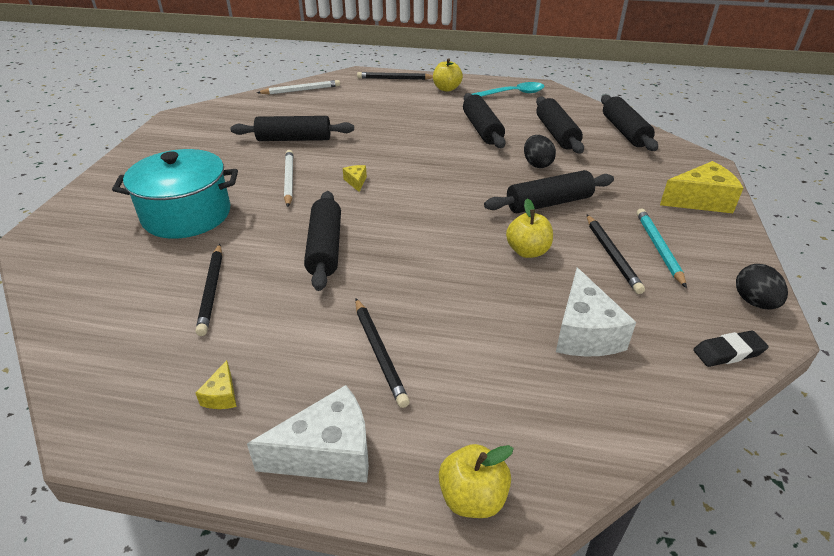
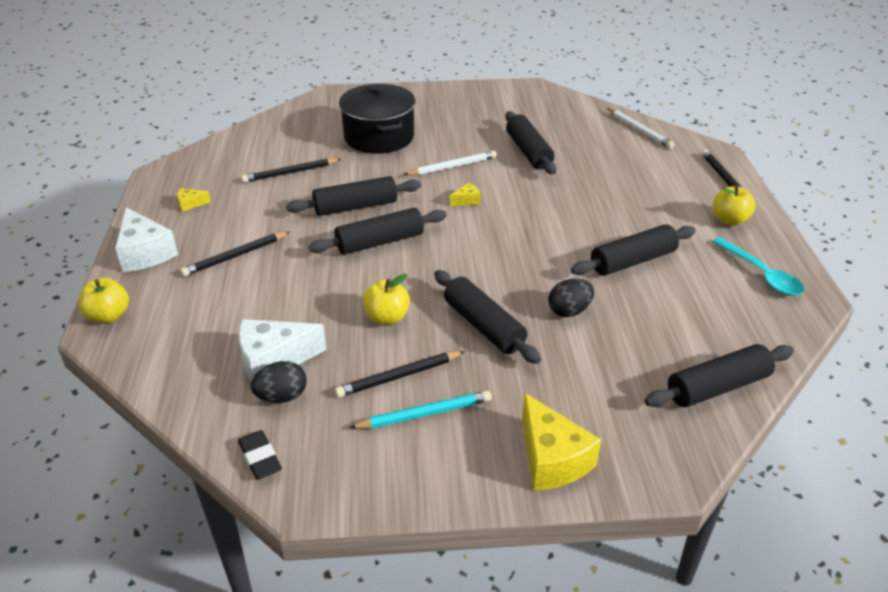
camera: 75 degrees right, 0 degrees up
(187, 215) = (379, 137): turquoise pot -> black pot
(556, 133) = (664, 322): black rolling pin -> black rolling pin (380, 242)
(754, 302) = (344, 489): black egg -> black egg (282, 396)

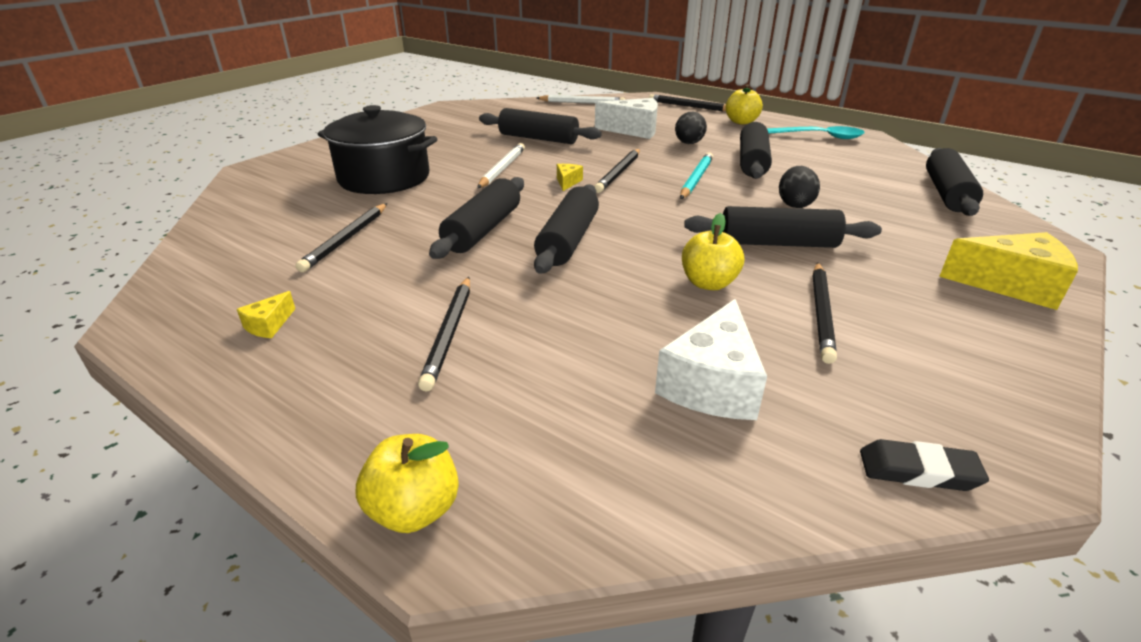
camera: 50 degrees left, 5 degrees down
(145, 253) = (310, 407): white cheese -> white cheese (634, 130)
(282, 396) = (795, 405): black egg -> black egg (688, 143)
(424, 413) = (899, 321): turquoise pencil -> turquoise pencil (696, 179)
(514, 212) = (619, 173): none -> black pencil

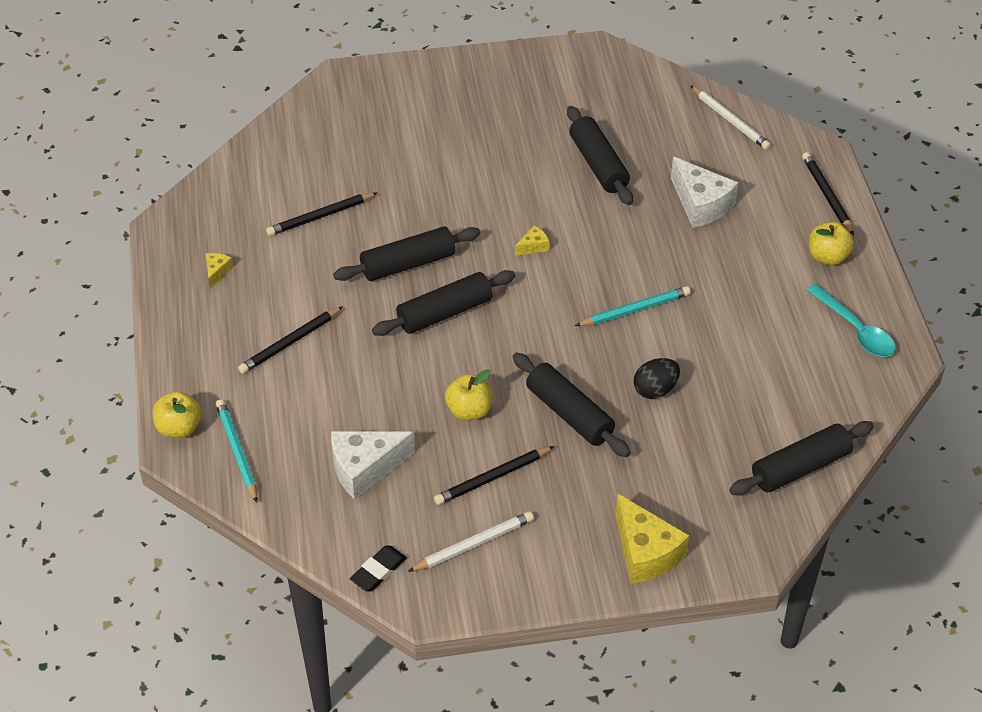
camera: 45 degrees right, 15 degrees up
(269, 325) = (217, 272): yellow cheese -> yellow cheese turned 120 degrees clockwise
(384, 178) = (415, 151): black pot -> none
(502, 169) = (510, 194): white pencil -> white pencil (473, 544)
(542, 476) = (237, 451): none -> turquoise pencil
(619, 173) = (588, 261): black pencil -> none
(688, 143) = (714, 258): black egg -> none
(752, 162) = (720, 320): black rolling pin -> none
(918, 471) = (378, 571): black eraser -> black eraser turned 75 degrees clockwise

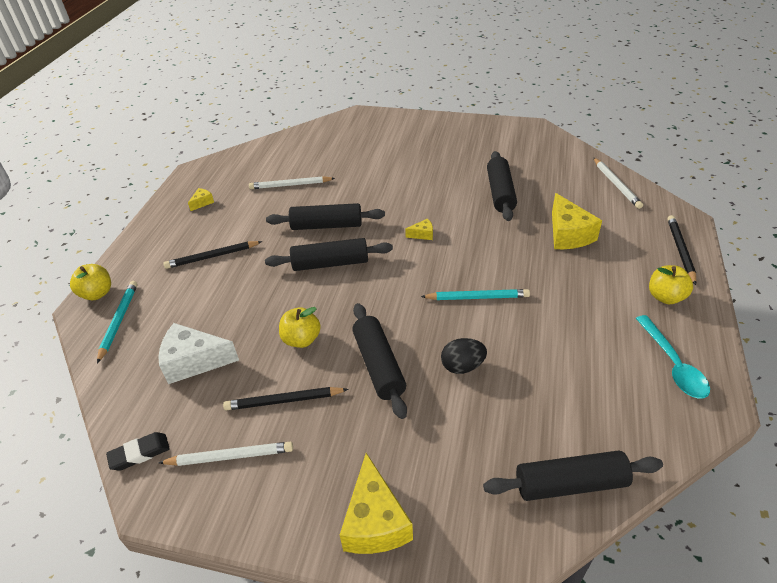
camera: 25 degrees right, 5 degrees down
(320, 216) = (290, 185): black pencil -> white pencil
(701, 204) = (568, 234): white cheese -> yellow cheese

